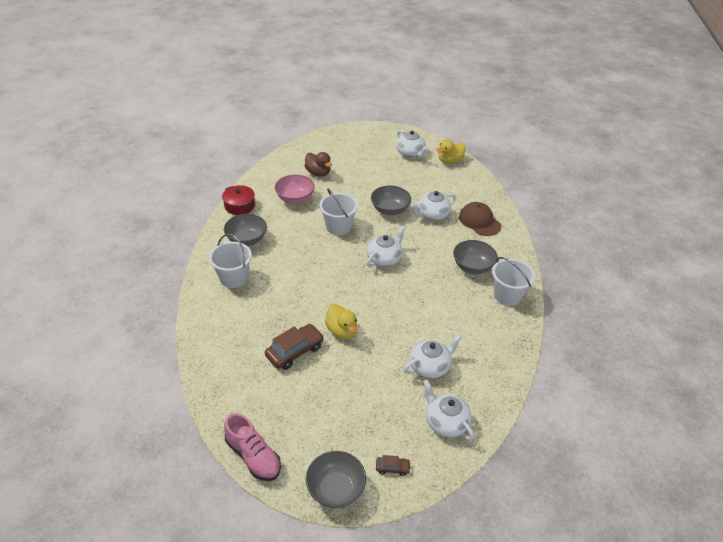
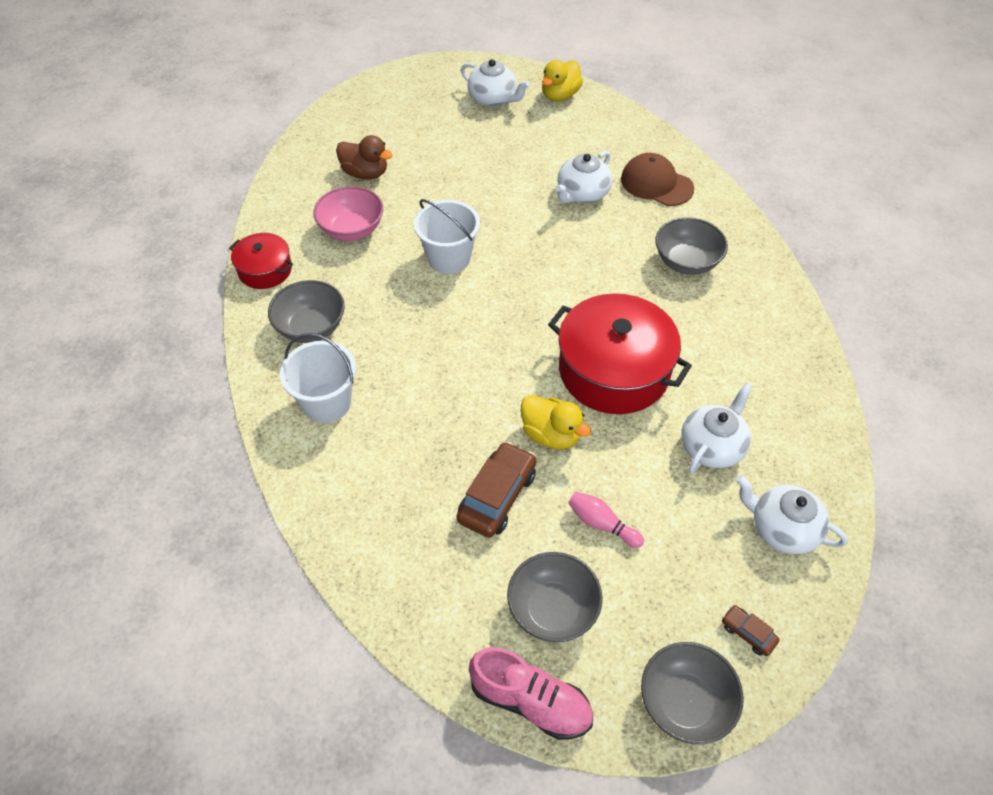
camera: 20 degrees left, 10 degrees up
(343, 384) = (602, 524): none -> pink bowling pin
(384, 259) = (550, 290): white teapot -> none
(390, 210) = (513, 204): grey bowl -> grey bowl (552, 609)
(392, 468) = (748, 633): brown car -> brown car turned 120 degrees counterclockwise
(396, 310) = (614, 370): none -> red pot
(507, 295) = (759, 292): white bucket -> none

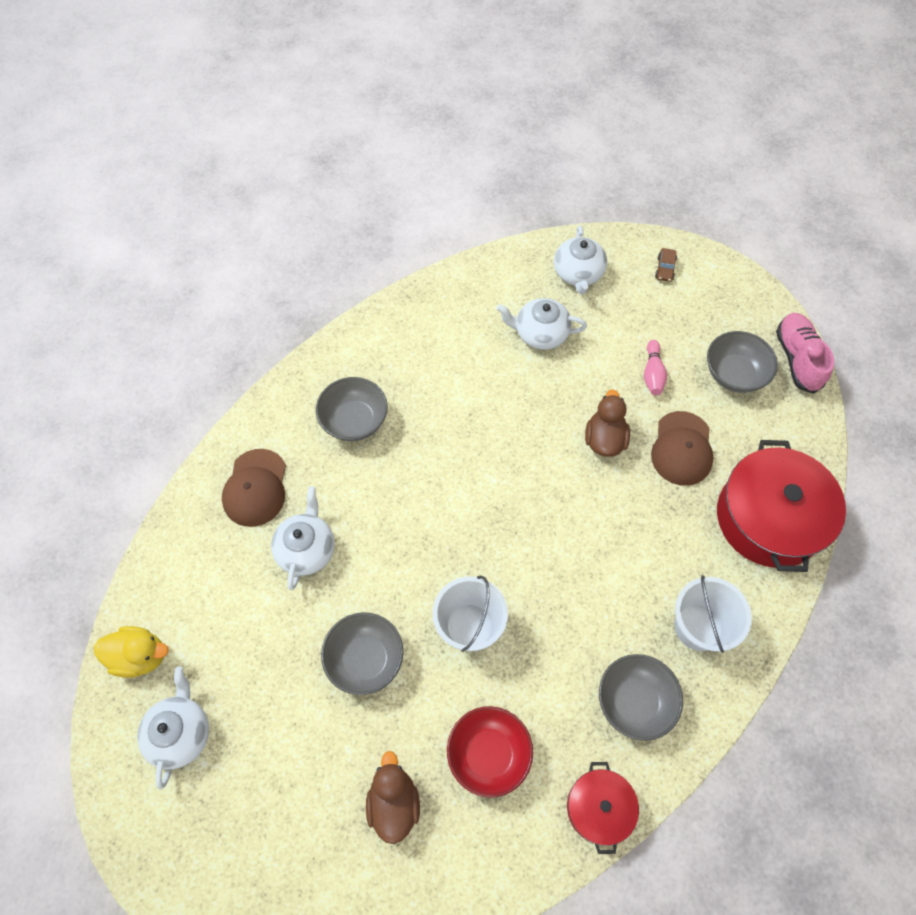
camera: 120 degrees left, 10 degrees up
(352, 229) = (488, 754): pink bowl -> red bowl
(497, 496) = (682, 448): brown car -> brown cap
(551, 435) = (604, 439): yellow duck -> brown duck
(582, 194) = (306, 549): white teapot -> white teapot turned 90 degrees counterclockwise
(614, 370) = (513, 424): red pot -> red pot (769, 518)
(685, 703) = (732, 284): grey bowl -> grey bowl (365, 659)

